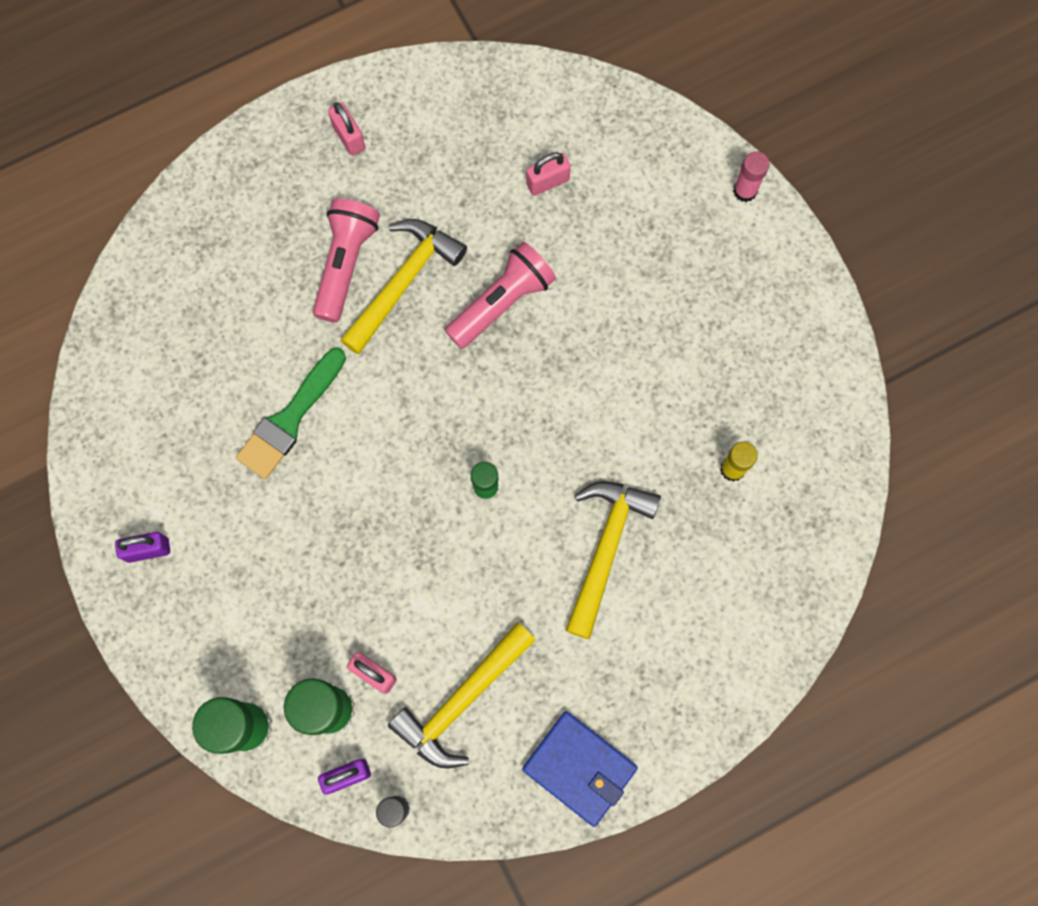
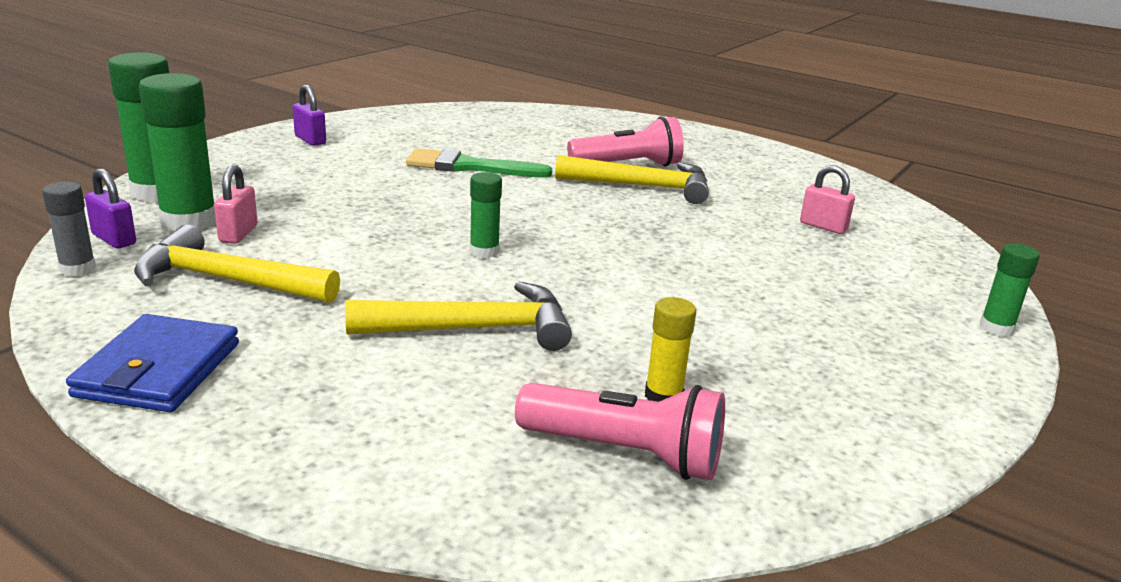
camera: 60 degrees right, 50 degrees down
(349, 137) = (731, 152): pink padlock -> none
(502, 302) = (681, 227): pink flashlight -> pink flashlight (625, 453)
(745, 191) = (996, 328): pink glue stick -> green glue stick

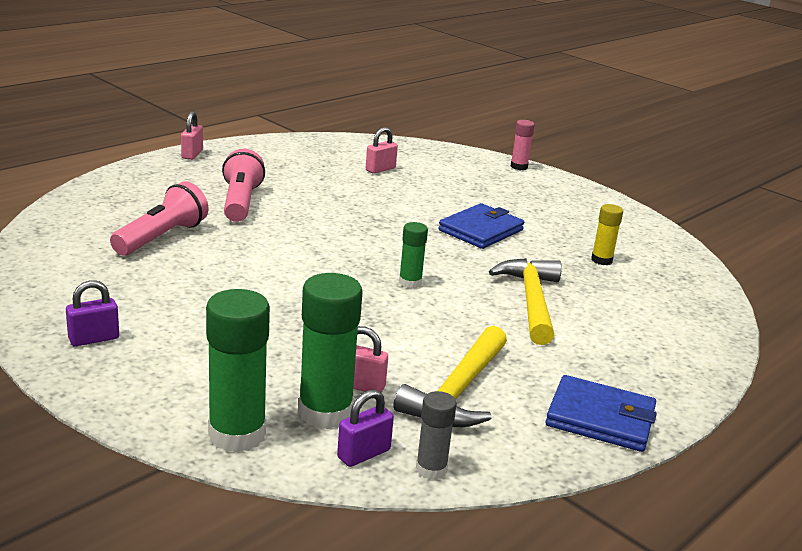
camera: 80 degrees left, 0 degrees up
(469, 167) = (218, 265): green brush -> none
(625, 453) = (657, 279): pink flashlight -> pink flashlight (162, 237)
(642, 187) = (291, 206): yellow hammer -> none
(685, 294) = (481, 230): none -> blue wallet
(730, 139) = (192, 154): none -> pink padlock
(996, 328) = (519, 167): green glue stick -> pink glue stick

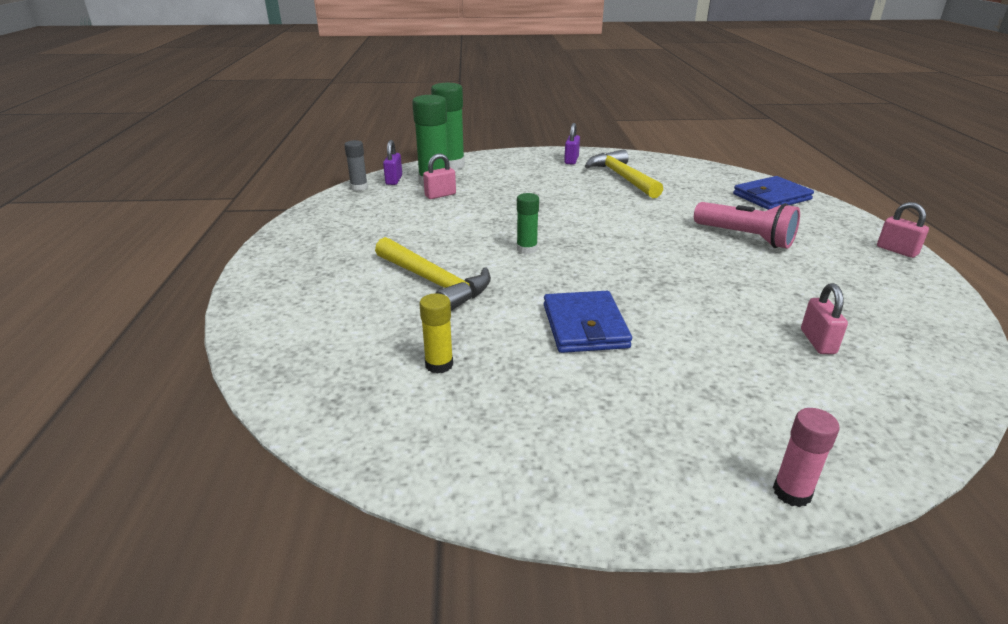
camera: 135 degrees right, 5 degrees up
(162, 237) = (690, 197): pink flashlight -> none
(458, 392) = (393, 213): yellow hammer -> yellow hammer (622, 177)
(600, 418) = (301, 237): blue wallet -> blue wallet (771, 197)

